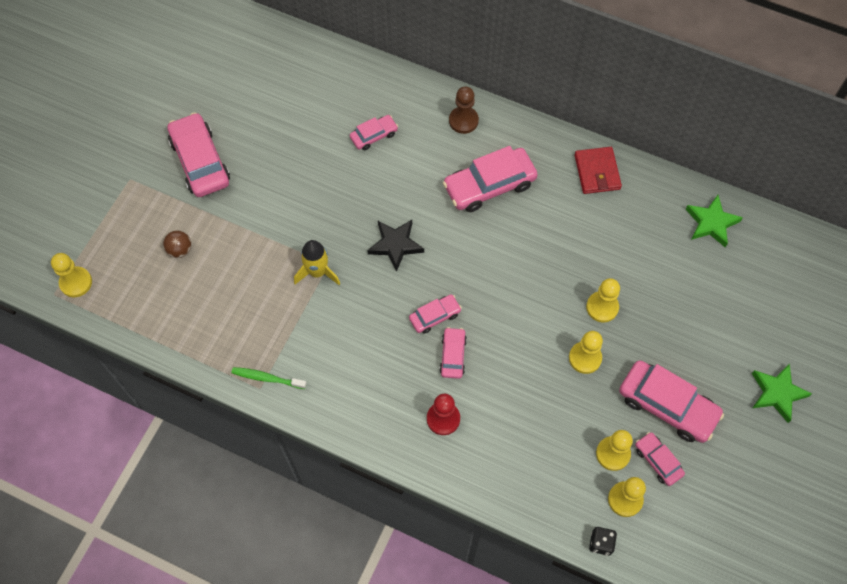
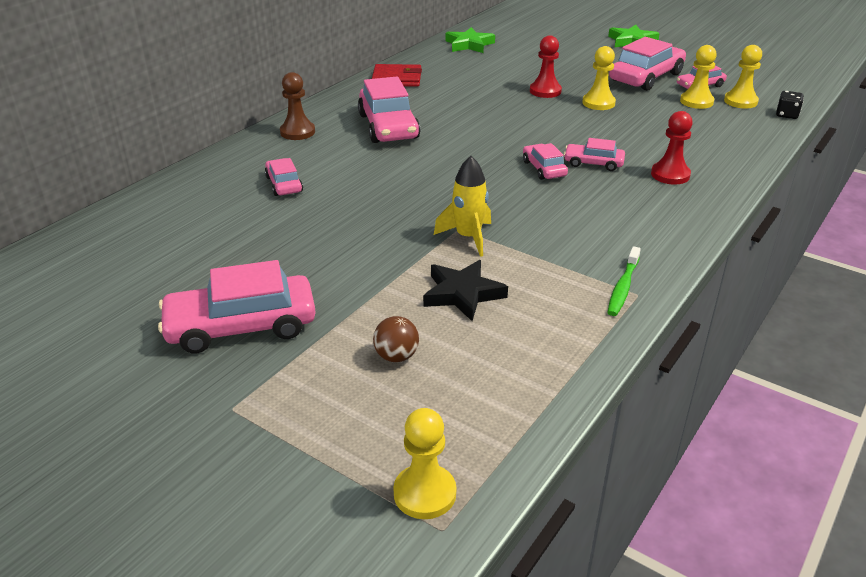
camera: 80 degrees left, 30 degrees down
(395, 245) = (445, 183): black star -> black star (462, 294)
(602, 307) = (545, 91): yellow pawn -> red pawn

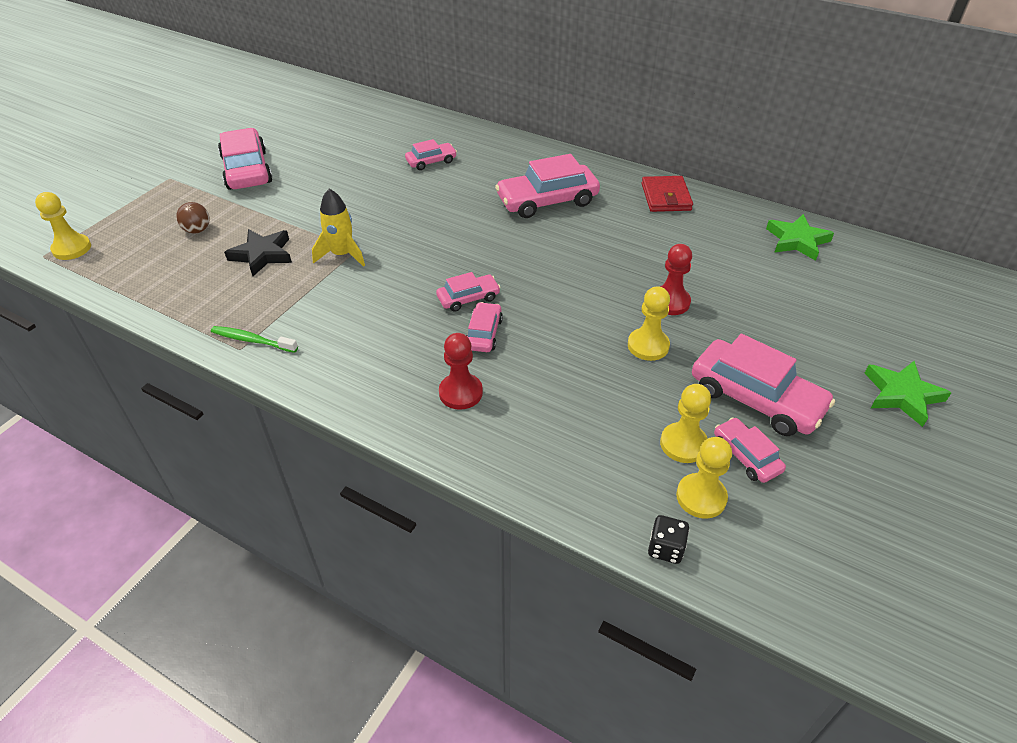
camera: 85 degrees right, 10 degrees up
(297, 132) = (526, 156): brown pawn -> none

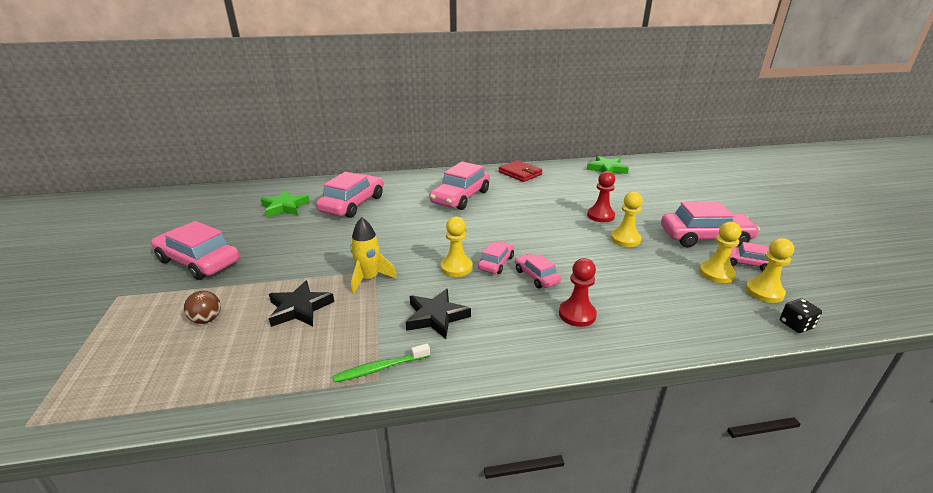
camera: 40 degrees left, 15 degrees down
(72, 248) = (62, 400): yellow pawn -> yellow pawn (456, 267)
(344, 322) = (436, 317): none -> black star
(431, 161) = (353, 204): pink car -> pink car, size x1.87
(902, 395) = (746, 208): green star -> green star (285, 207)

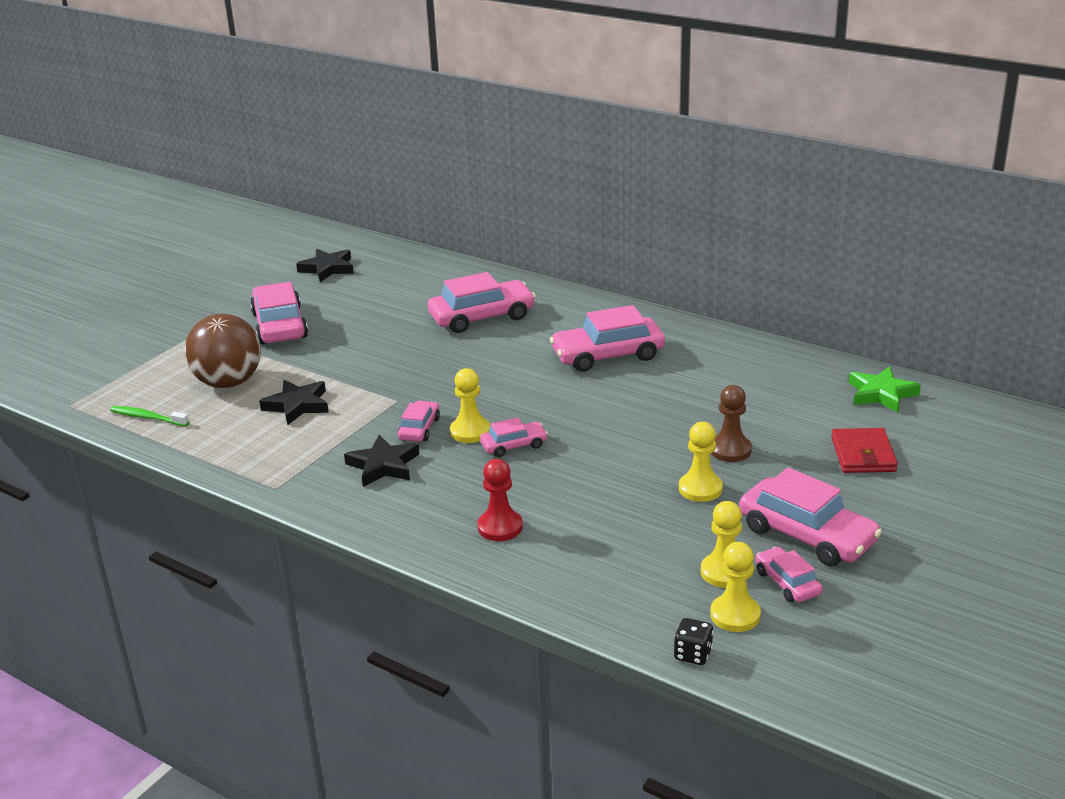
camera: 45 degrees right, 0 degrees up
(189, 214) = (327, 268): none -> black star
(207, 319) = (228, 382): brown ball -> brown ball, size x2.25
(285, 207) = (415, 294): green star -> none
(369, 279) = (382, 405): yellow rocket -> none
(381, 368) = (288, 481): green toothbrush -> green toothbrush (148, 418)
(520, 173) = (741, 352): red wallet -> red wallet (863, 455)
(536, 276) = (528, 477): pink car -> pink car (419, 428)
(600, 216) = (730, 450): red pawn -> brown pawn

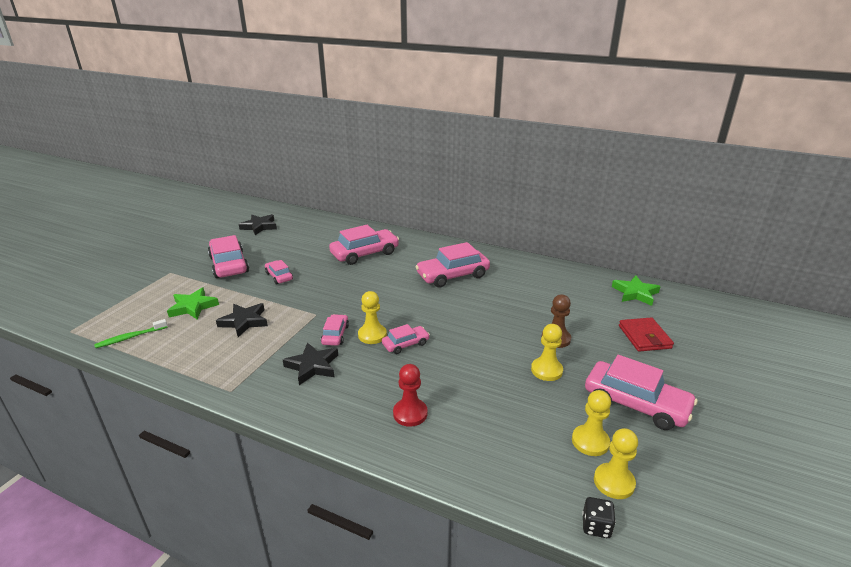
camera: 10 degrees left, 0 degrees up
(148, 418) = (131, 337): green toothbrush -> green toothbrush turned 45 degrees counterclockwise
(228, 382) = (193, 307): brown ball -> green star
(787, 583) = (640, 447): pink car -> pink car (279, 276)

